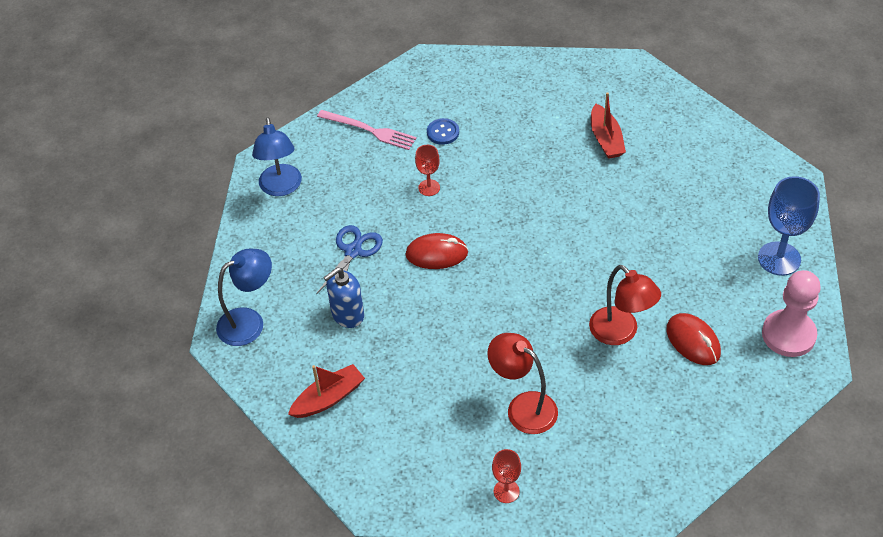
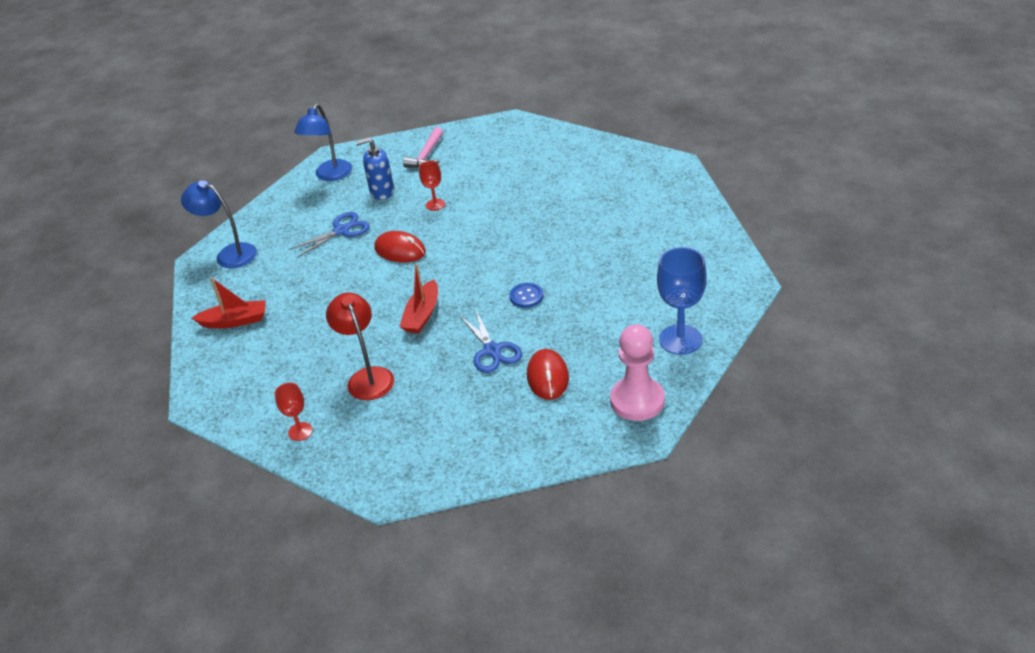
camera: 30 degrees right, 10 degrees down
(249, 322) = (229, 254): blue lamp -> blue lamp turned 150 degrees counterclockwise
(347, 315) = (299, 271): blue soap dispenser -> blue soap dispenser (382, 192)
(369, 130) = (426, 155): pink fork -> pink hammer
(443, 132) = (479, 171): blue button -> blue button (526, 296)
(606, 139) = (605, 209): red boat -> red boat (422, 315)
(620, 333) = (492, 351): red lamp -> blue scissors

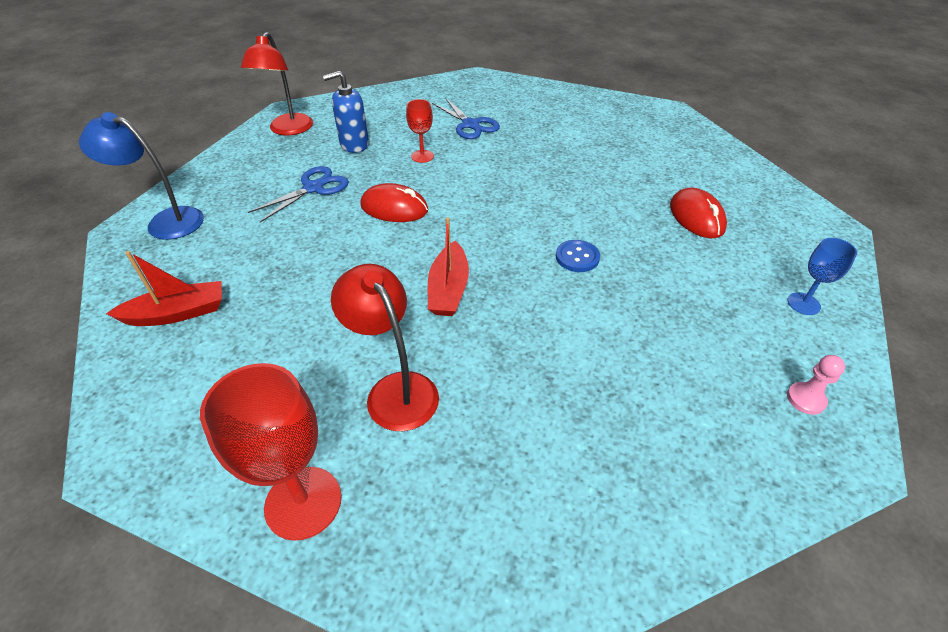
camera: 15 degrees left, 5 degrees up
(300, 431) = (303, 502): red goblet -> red goblet, size x1.83
(330, 175) = (288, 130): blue lamp -> red lamp
(426, 155) = (396, 108): pink hammer -> none
(492, 351) = (565, 335): blue scissors -> blue scissors (470, 125)
(547, 377) = (660, 370): red mouse -> red mouse (696, 217)
(637, 400) = (805, 399): pink pawn -> pink pawn, size x0.46
(680, 340) = (803, 304): blue goblet -> blue goblet, size x0.55

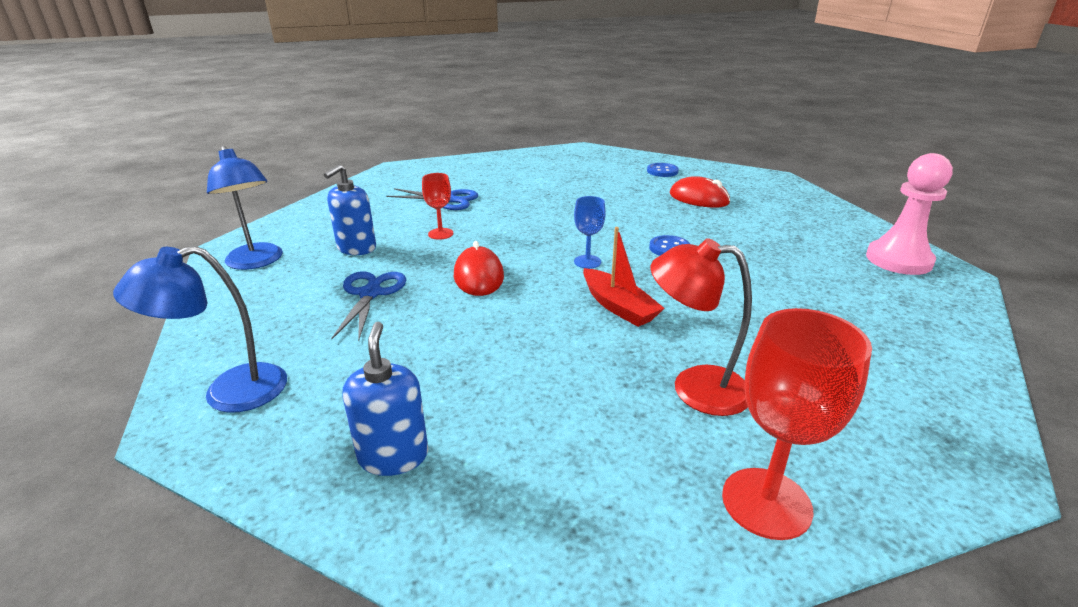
camera: 40 degrees left, 15 degrees down
(177, 313) = (393, 456): red boat -> blue soap dispenser
(288, 130) = (257, 262): red lamp -> blue lamp
(394, 208) = (478, 276): red mouse -> red mouse turned 75 degrees counterclockwise
(710, 169) = (662, 171): none -> blue button
(803, 304) = (822, 217): blue goblet -> blue goblet (587, 262)
(805, 399) = (898, 260): pink pawn -> pink pawn, size x2.19

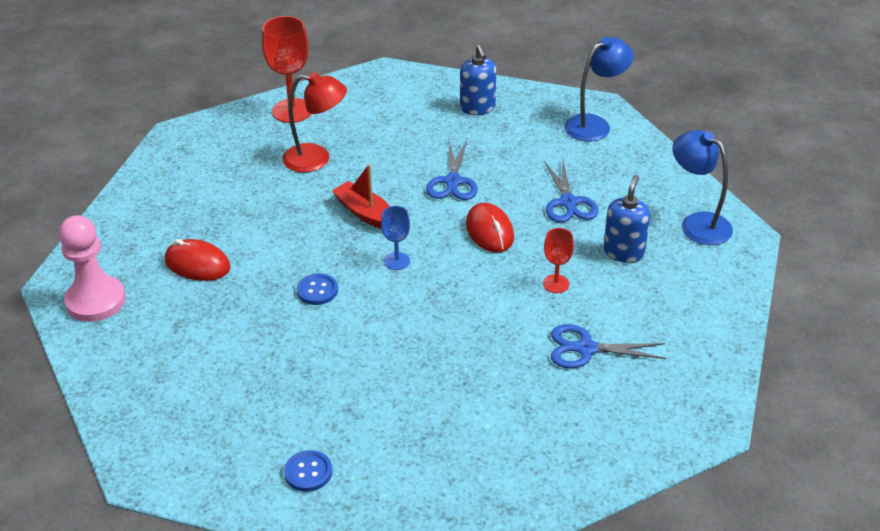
camera: 170 degrees right, 10 degrees up
(496, 331) = (453, 181): none -> blue scissors
(699, 198) = (268, 395): red mouse -> red mouse (197, 264)

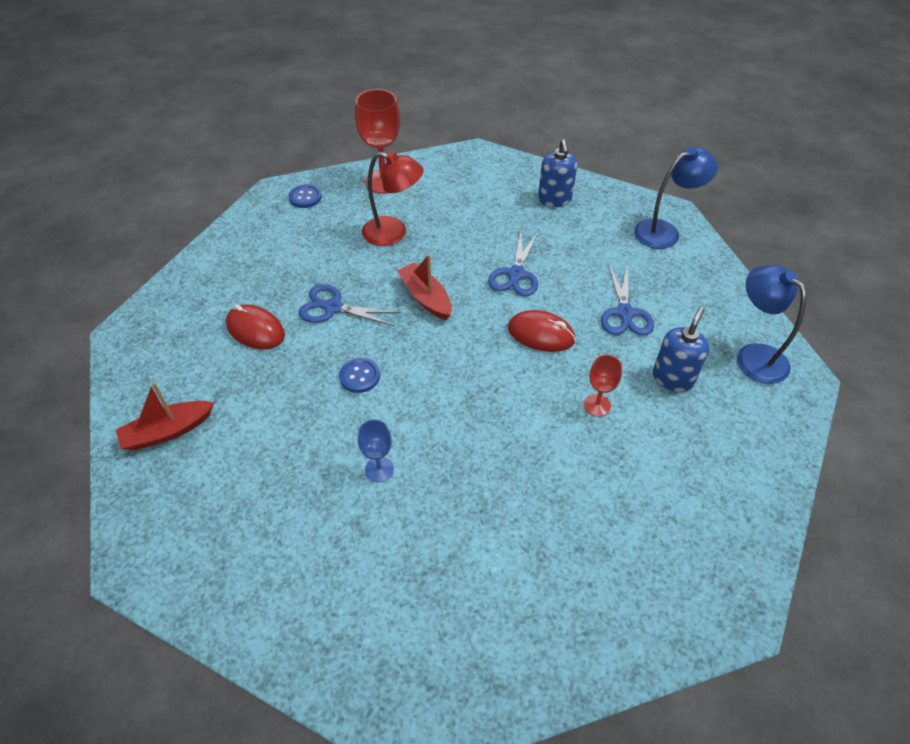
camera: 10 degrees right, 10 degrees up
(95, 301) = (152, 356): pink pawn -> none
(136, 362) = (168, 431): none -> red boat
(308, 472) = (297, 596): blue button -> blue button (305, 197)
(397, 261) = (443, 354): blue goblet -> blue goblet (379, 469)
(489, 231) = (541, 334): red mouse -> red mouse turned 60 degrees counterclockwise
(585, 349) = (615, 489): blue scissors -> blue scissors (333, 307)

